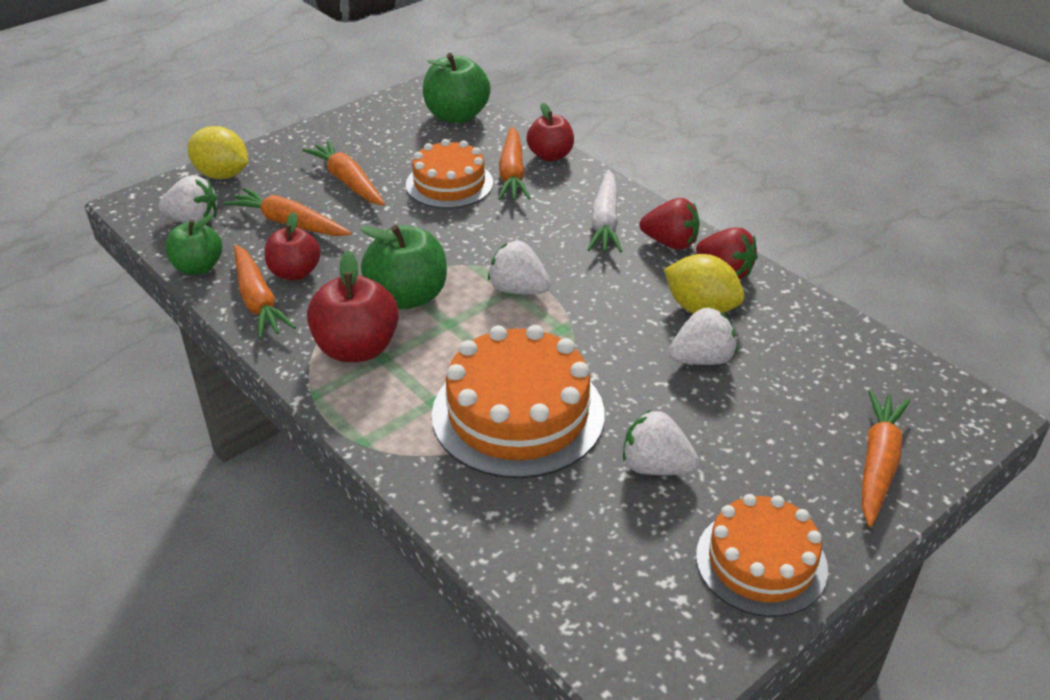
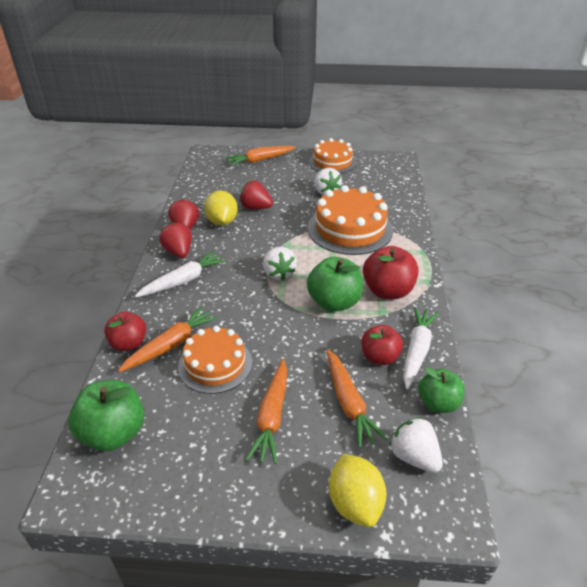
camera: 135 degrees left, 0 degrees up
(258, 301) = (417, 351): orange carrot -> white carrot
(702, 359) = (256, 207): white strawberry -> red strawberry

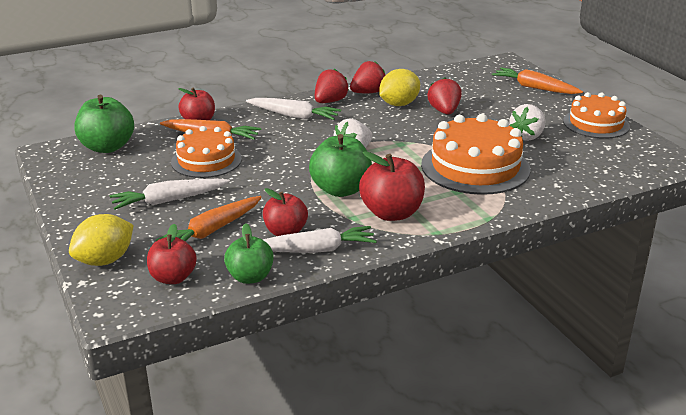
camera: 60 degrees right, 10 degrees down
(272, 416) = (169, 200): orange carrot -> white carrot
(414, 456) = (173, 278): white strawberry -> red apple

